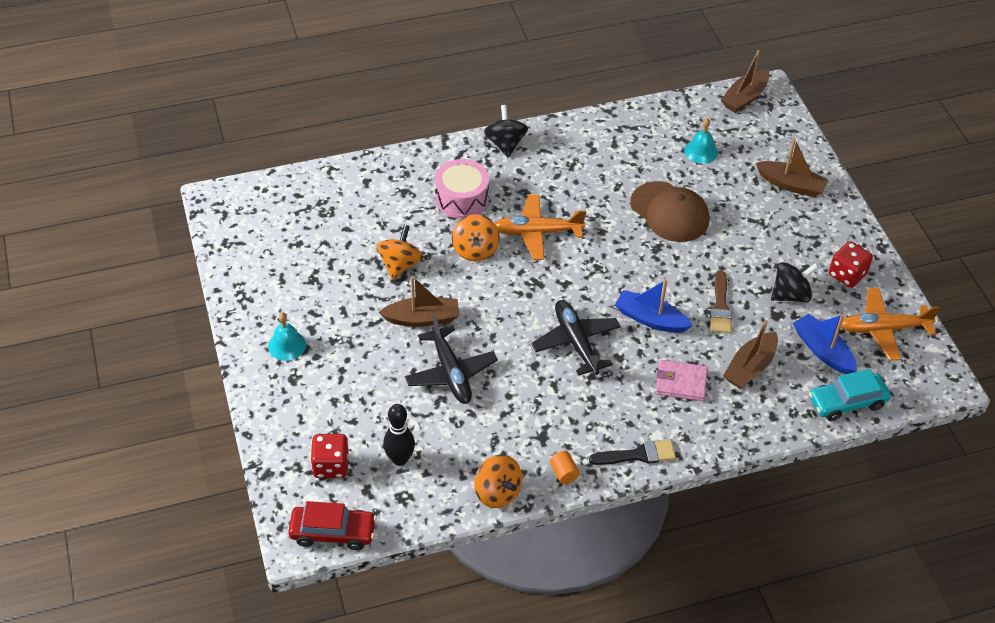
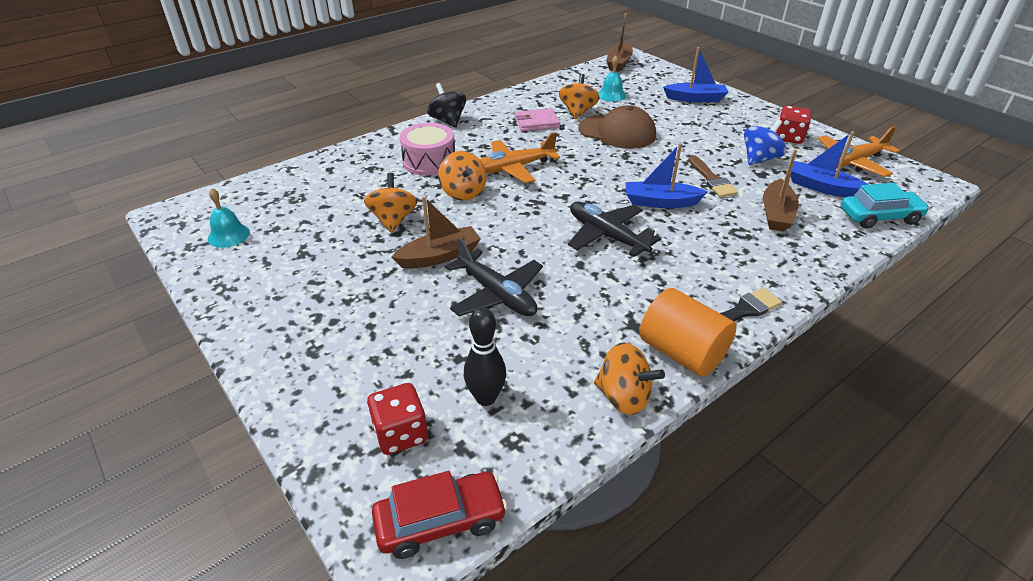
camera: 20 degrees left, 10 degrees down
(287, 345) = (293, 320): turquoise bell -> turquoise bell (228, 235)
(564, 473) = (682, 352): orange cylinder -> orange cylinder, size x2.26
(647, 168) = (577, 112): none -> orange spinning top
(681, 382) = (728, 241): pink wallet -> pink wallet (536, 122)
(790, 295) = (759, 159): black spinning top -> blue spinning top
(791, 185) = (695, 99): brown boat -> blue boat
(847, 402) = (879, 217): turquoise car -> turquoise car turned 150 degrees counterclockwise

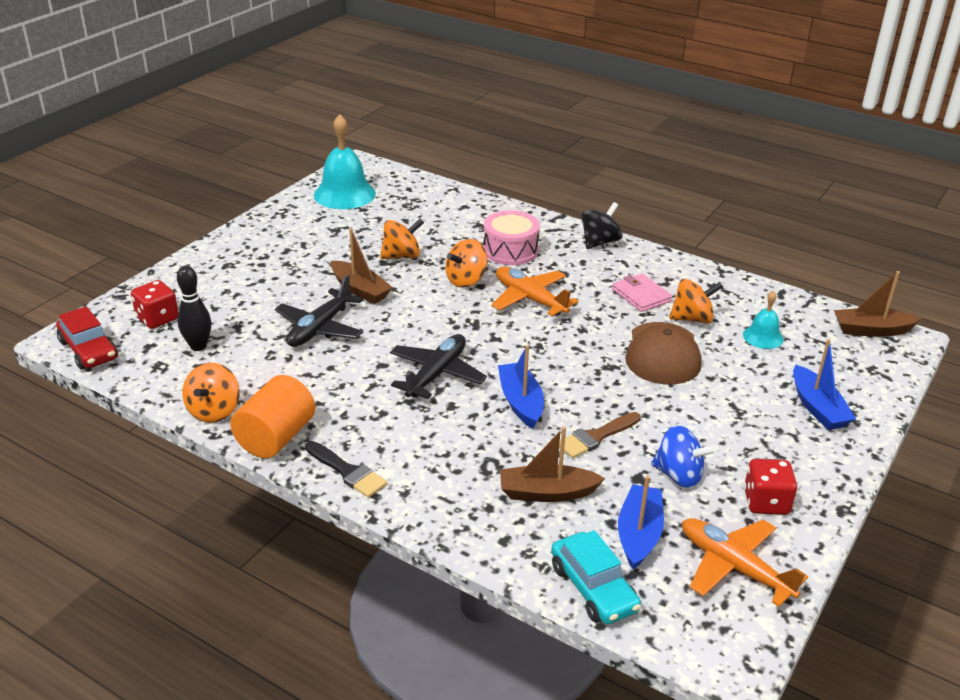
camera: 70 degrees right, 5 degrees down
(228, 235) = (344, 194): turquoise bell -> turquoise bell, size x1.87

